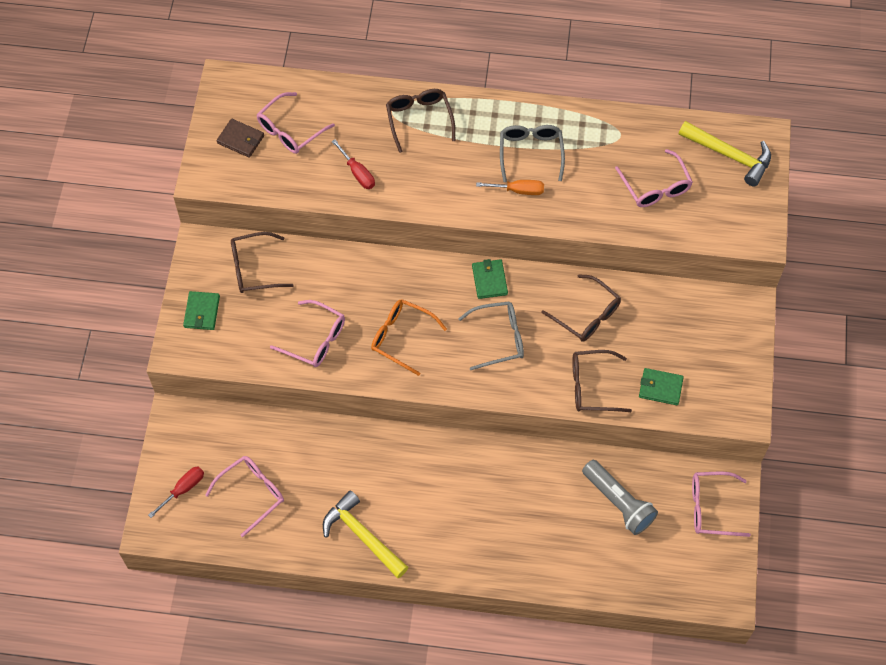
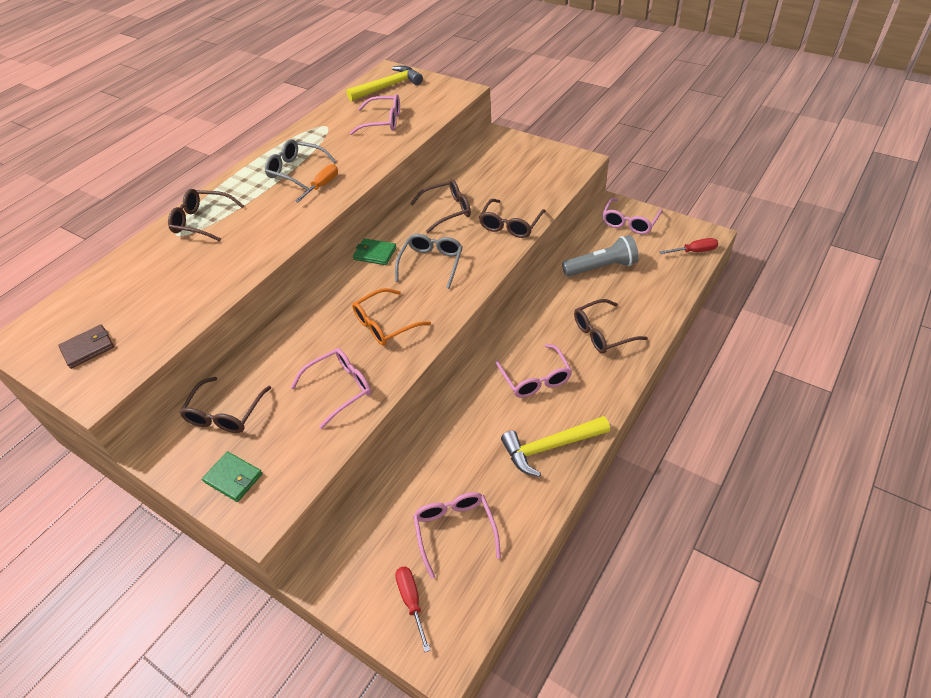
camera: 60 degrees left, 15 degrees down
(290, 130) = (120, 307): pink glasses -> pink glasses (535, 378)
(357, 173) = (211, 274): red screwdriver -> red screwdriver (694, 251)
(520, 535) = (602, 333): none -> brown glasses
(660, 388) = (534, 192): green wallet -> none

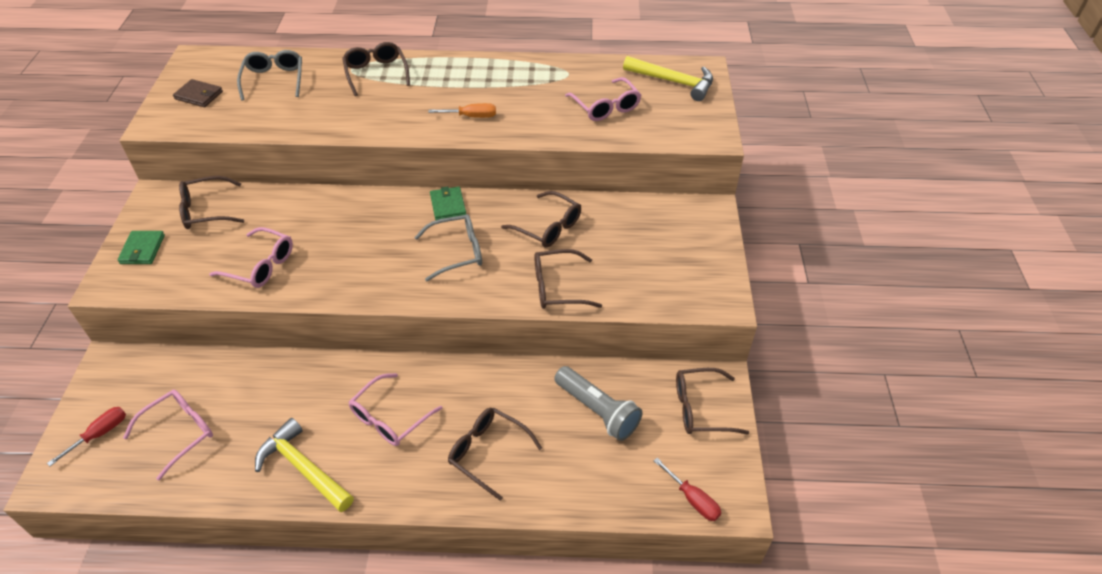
camera: 55 degrees right, 0 degrees up
(296, 170) = (483, 90): grey glasses -> grey glasses (274, 80)
(385, 324) = (354, 258): orange glasses -> none
(629, 222) = (700, 408): pink glasses -> brown glasses

